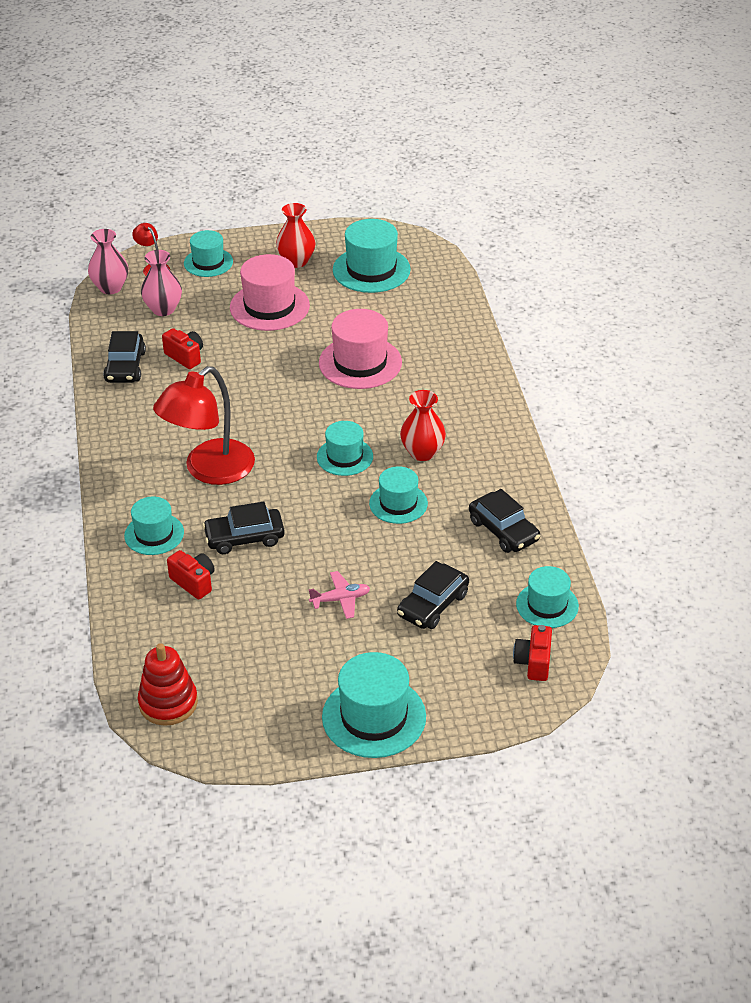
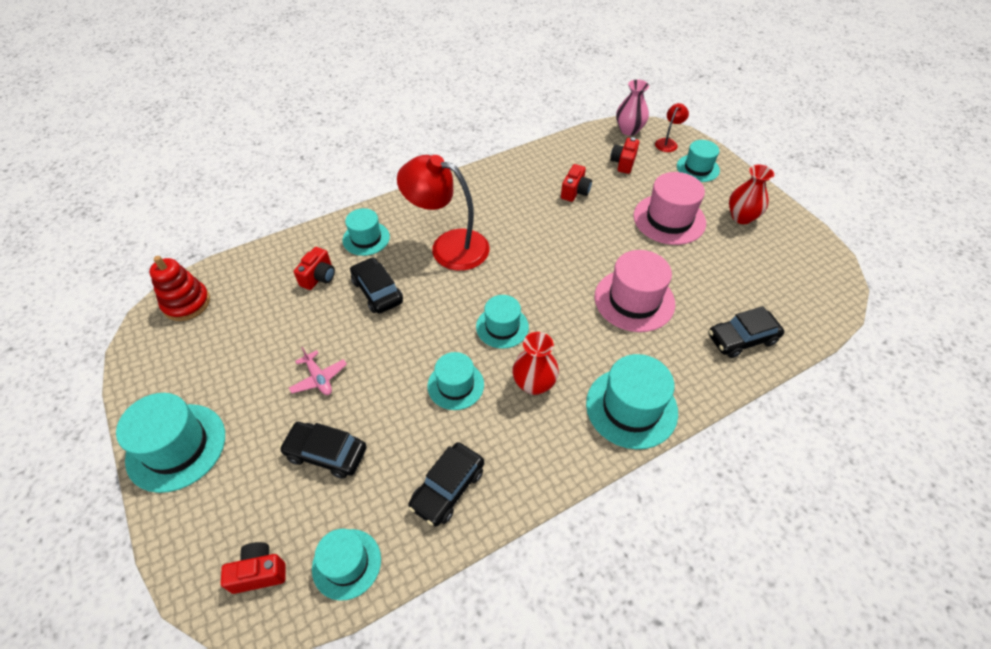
camera: 70 degrees right, 10 degrees up
(125, 366) = (544, 165): black car -> black car (742, 339)
(163, 309) = (623, 163): pink vase -> red camera
(371, 270) = (770, 269): turquoise hat -> turquoise hat (631, 407)

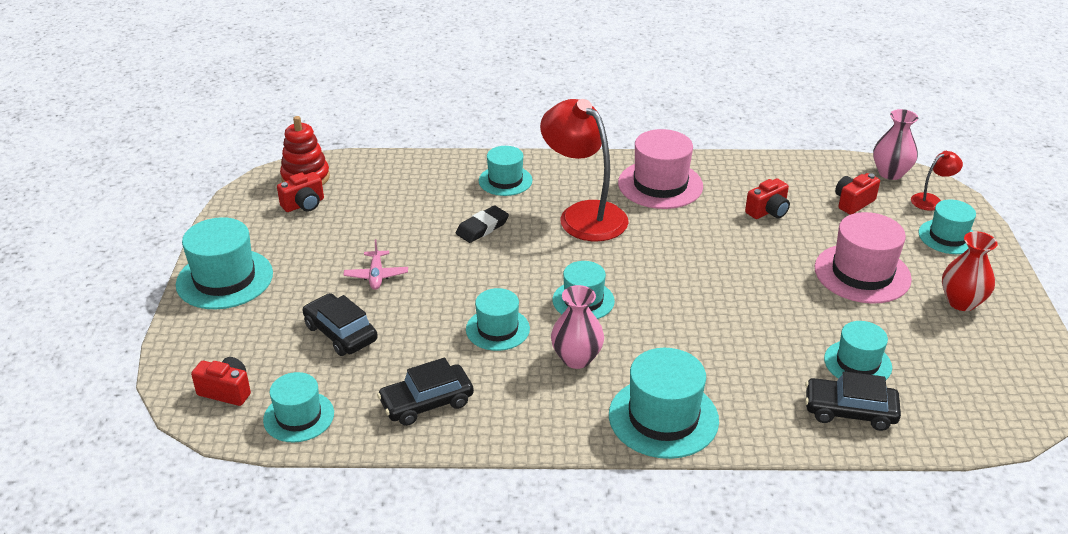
camera: 30 degrees right, 15 degrees down
(319, 277) = (436, 197): red camera -> red camera (304, 204)
(377, 291) = (482, 227): black car -> black eraser
(534, 384) = (576, 358): red vase -> pink vase
(634, 300) = (750, 330): pink hat -> pink hat (660, 185)
(718, 295) = (857, 363): none -> turquoise hat

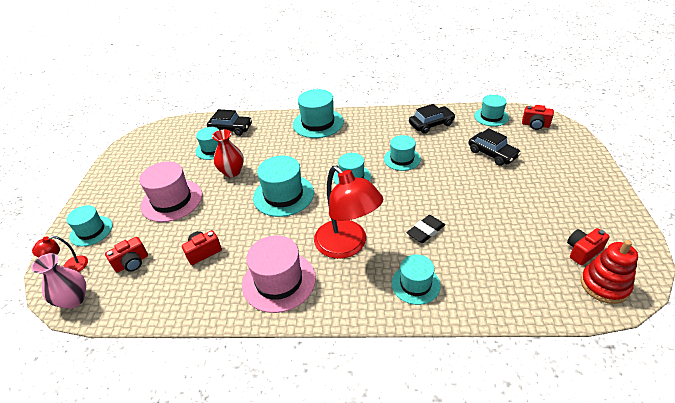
camera: 175 degrees left, 5 degrees up
(224, 279) = (591, 184): turquoise hat -> turquoise hat (283, 195)
(376, 275) = (489, 189): pink plane -> none
(576, 358) = (357, 146): pink vase -> none
(961, 302) = (129, 183): red vase -> red vase (232, 172)

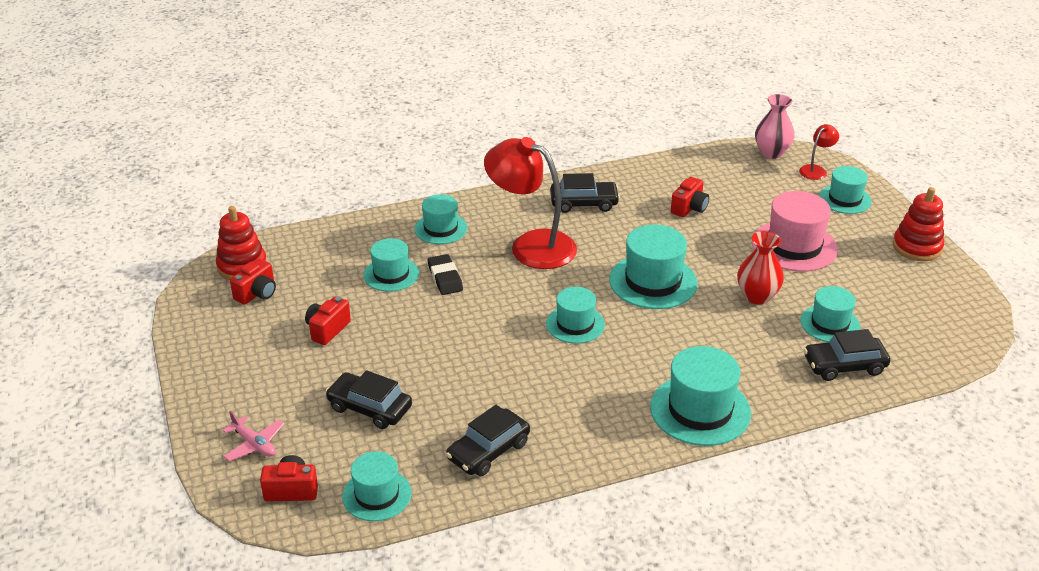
camera: 155 degrees right, 5 degrees down
(105, 182) = (917, 247): none -> red stacking toy
(132, 263) = (755, 185): red camera -> red camera (327, 330)
(279, 281) = (584, 203): pink hat -> black car
(402, 159) = (514, 368): turquoise hat -> turquoise hat (391, 274)
(425, 231) = (445, 278): black eraser -> black eraser turned 45 degrees counterclockwise
(560, 147) = (254, 444): none -> pink plane

